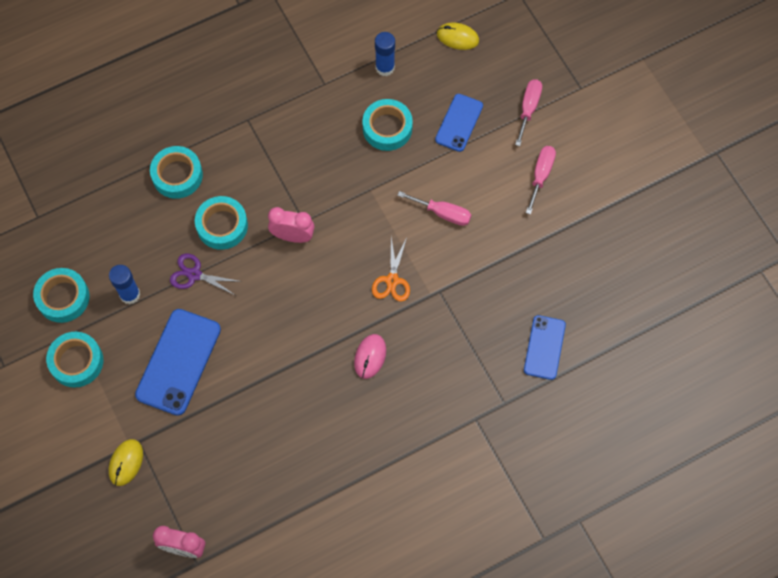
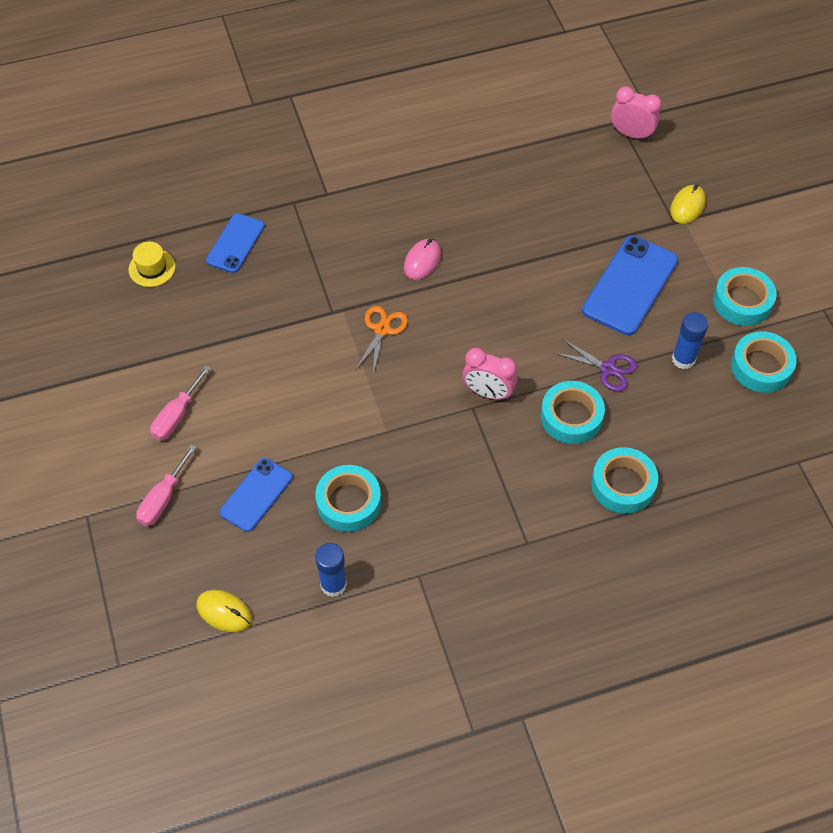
camera: 170 degrees left, 10 degrees down
(443, 213) = (306, 391): pink screwdriver -> none
(610, 308) = (152, 268): none -> yellow hat

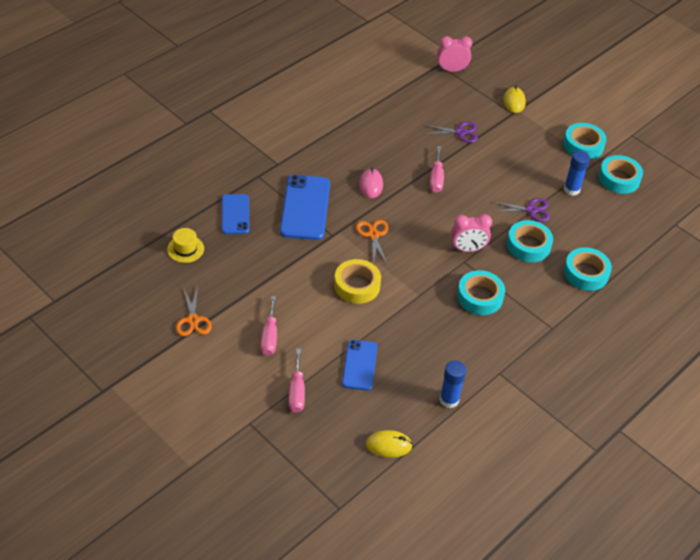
camera: 30 degrees left, 10 degrees down
(105, 361) = (193, 320): none -> orange scissors
(319, 390) = (357, 285): none -> yellow tape
(348, 502) = (424, 346): turquoise tape -> turquoise tape (480, 297)
(511, 280) = (436, 178): none -> pink screwdriver
(584, 226) = (460, 132): none -> purple scissors
(630, 285) = (511, 158): blue phone -> blue phone (305, 207)

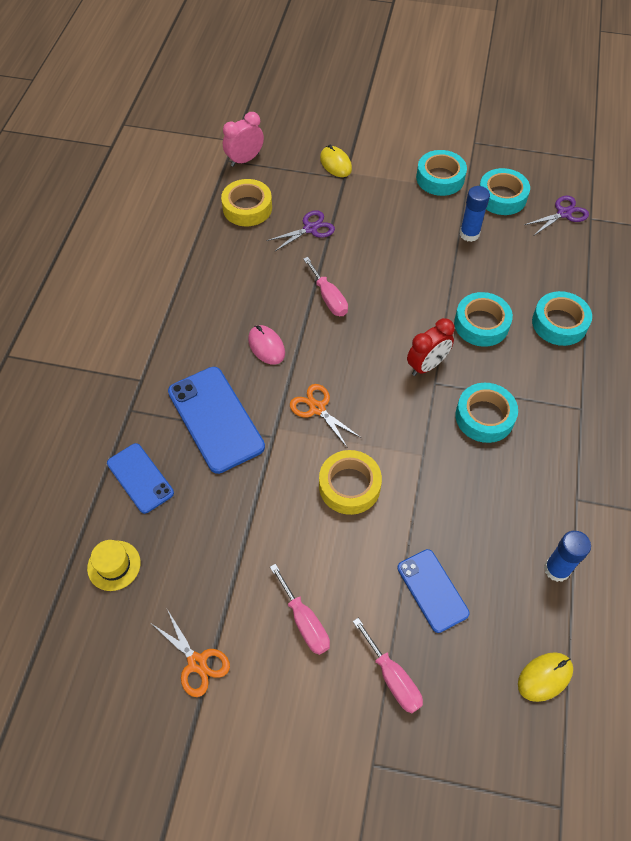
camera: 30 degrees left, 10 degrees up
(428, 100) = (247, 208): none -> yellow tape
(467, 249) = (427, 365): pink clock -> red clock
(531, 210) = (450, 280): purple scissors -> purple scissors (563, 213)

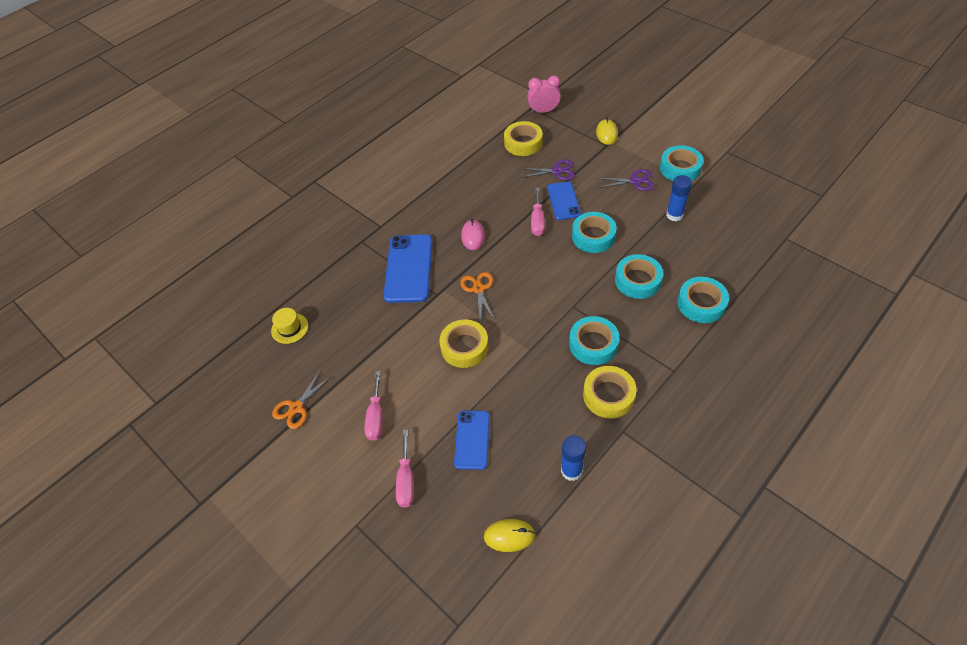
camera: 35 degrees right, 5 degrees down
(140, 478) = (339, 284): blue phone -> blue phone (563, 201)
(197, 662) = (296, 407): orange scissors -> orange scissors turned 45 degrees clockwise
(427, 365) = (575, 292): red clock -> none
(502, 197) = (720, 198): turquoise tape -> turquoise tape (593, 236)
(537, 467) = (608, 395): none -> yellow tape
(563, 213) = (765, 227): purple scissors -> purple scissors (635, 181)

